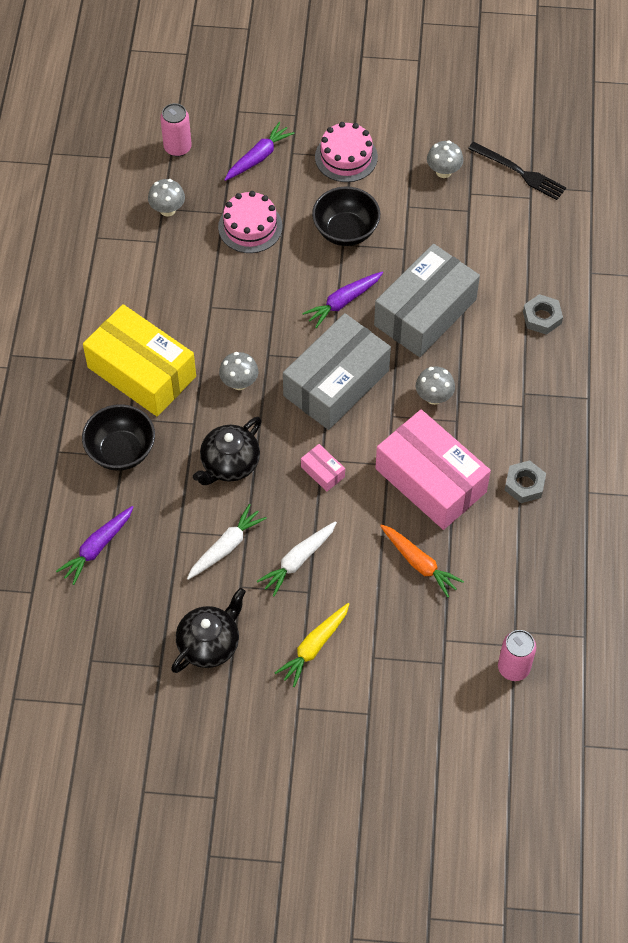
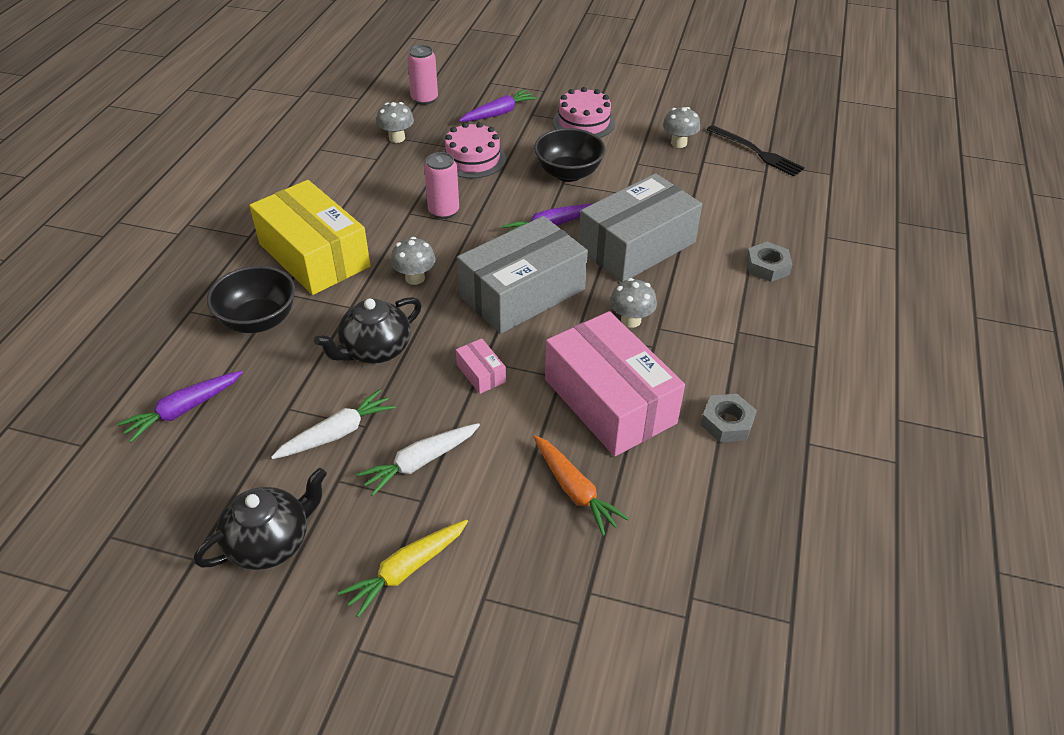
camera: 10 degrees right, 15 degrees down
(513, 668) = (681, 648): pink can -> pink can (443, 211)

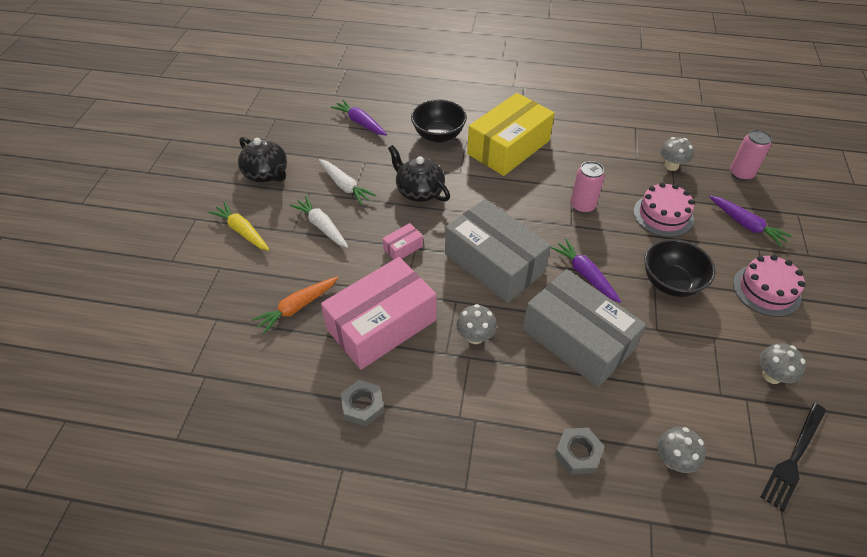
camera: 85 degrees right, 5 degrees up
(415, 278) = (497, 200): grey mushroom -> grey mushroom (673, 460)

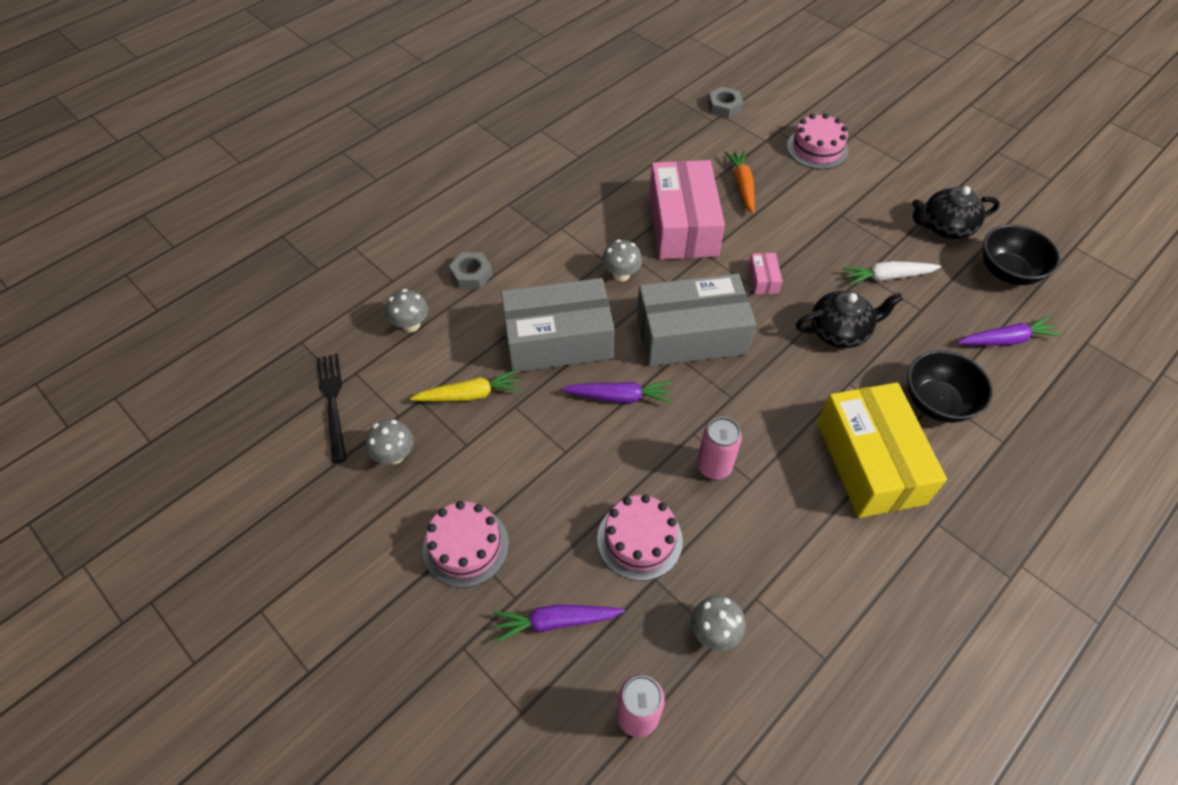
camera: 125 degrees right, 5 degrees up
(207, 277) = (817, 148): none -> pink cake
(242, 231) = (864, 184): yellow carrot -> yellow carrot (470, 394)
(322, 226) = (834, 236): white carrot -> none
(363, 406) = (617, 184): grey nut -> grey nut (724, 106)
(671, 283) = (549, 463): black bowl -> black bowl (1007, 272)

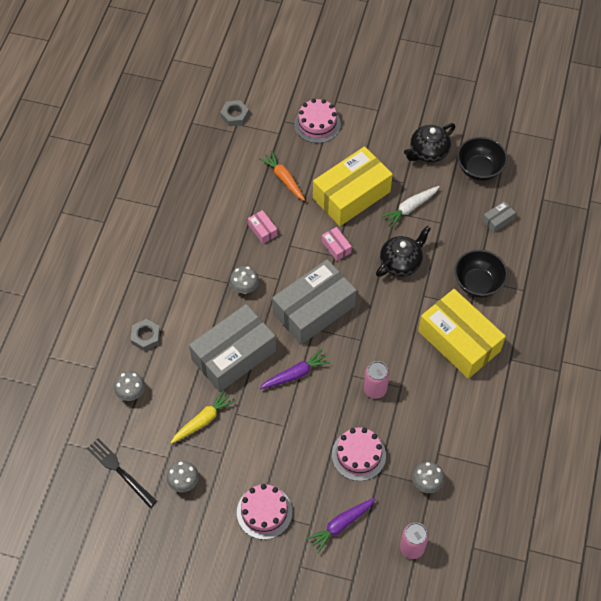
camera: 30 degrees left, 5 degrees up
(683, 225) = (262, 230): pink box -> pink box, size x0.40
(816, 233) = (351, 195): none -> yellow box
(1006, 340) = (498, 220): purple carrot -> grey box

